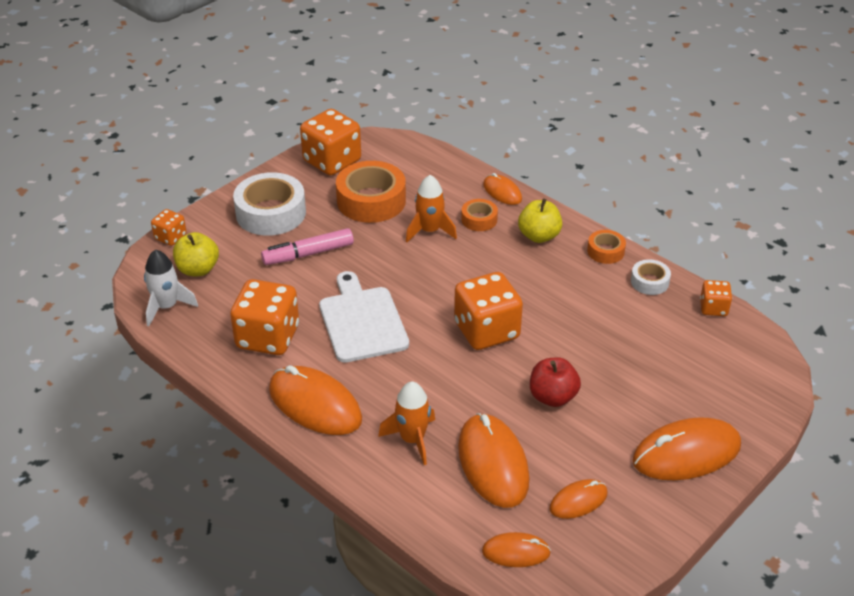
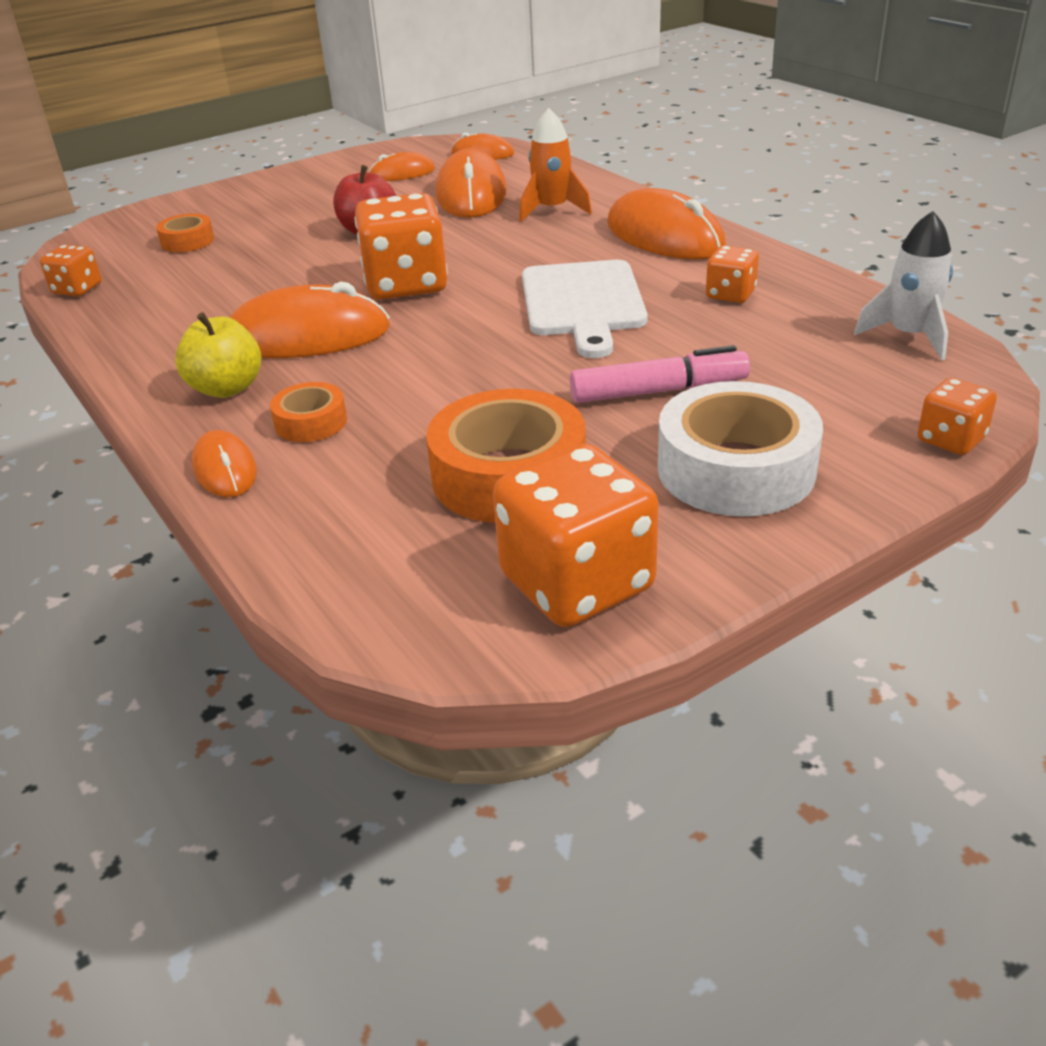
camera: 165 degrees left, 5 degrees down
(198, 269) = (871, 382): yellow apple -> none
(268, 337) = (730, 294): orange dice -> orange dice, size x0.51
(430, 231) = (416, 411): orange rocket -> none
(605, 251) = (141, 359): orange tape -> orange tape (187, 241)
(649, 282) = (123, 320): white tape -> none
(686, 453) = (265, 192): orange mouse -> orange mouse (307, 336)

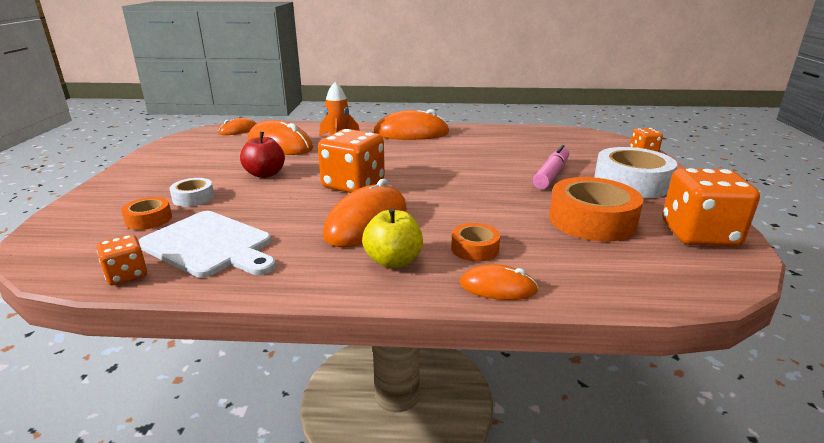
camera: 55 degrees left, 10 degrees down
(258, 232) = (193, 198): none -> white tape
(402, 173) = (213, 149): orange mouse -> none
(582, 303) = (447, 162): white cutting board -> white cutting board (209, 245)
(730, 294) = (485, 141): orange dice -> none
(909, 336) = (562, 133): white rocket -> none

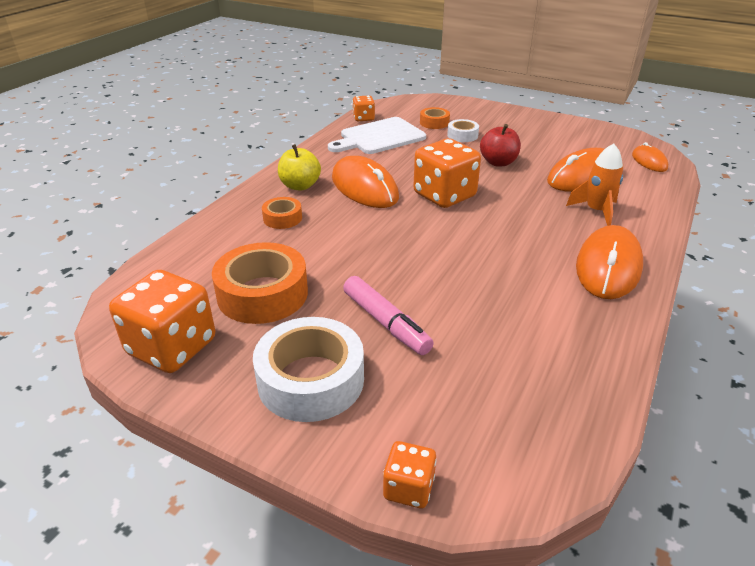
camera: 115 degrees right, 10 degrees up
(498, 287) = (231, 211): orange mouse -> none

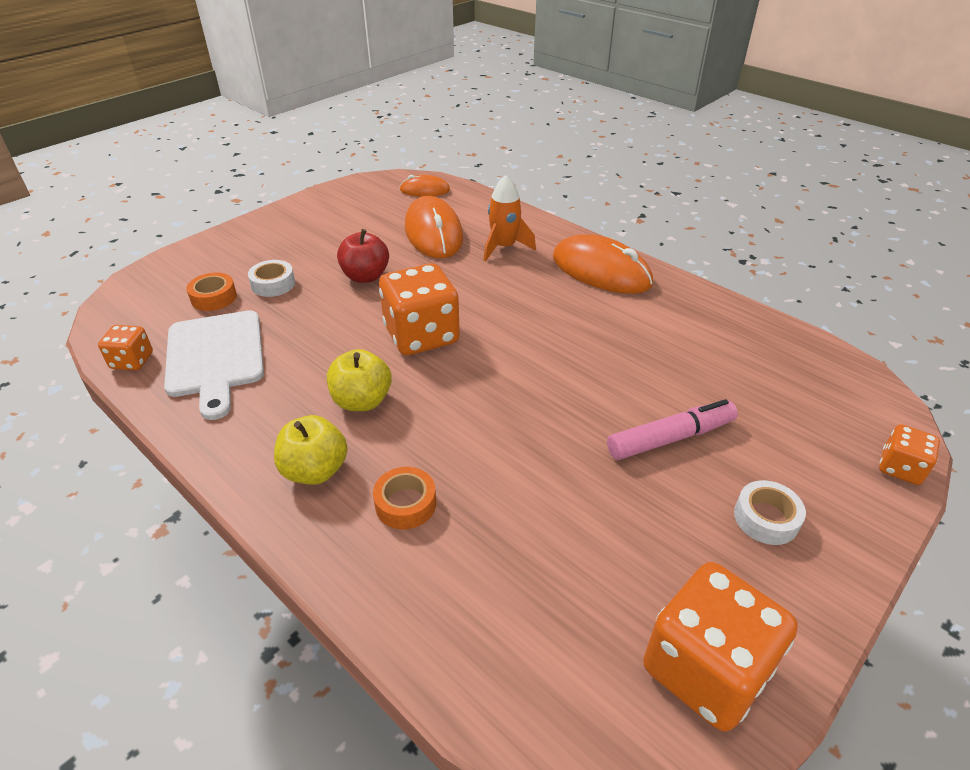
camera: 75 degrees left, 5 degrees up
(262, 294) = (596, 548): orange tape -> none
(311, 380) = (766, 518): white tape -> white tape, size x0.51
(364, 188) = (362, 401): orange mouse -> yellow apple

